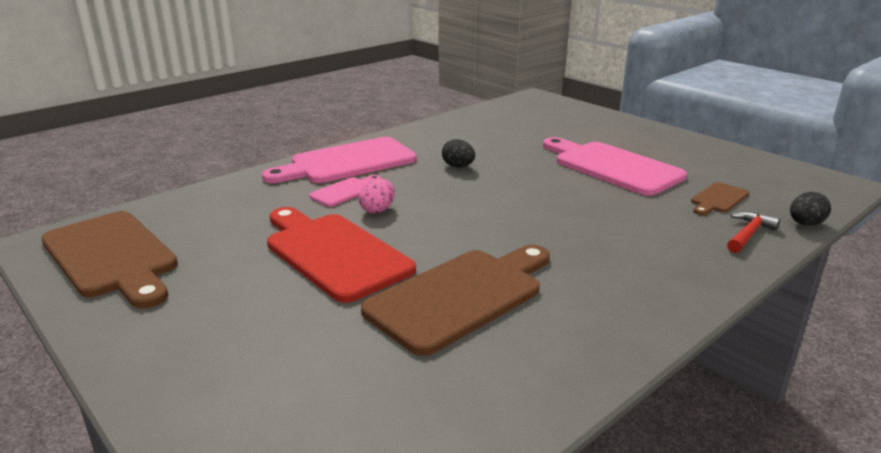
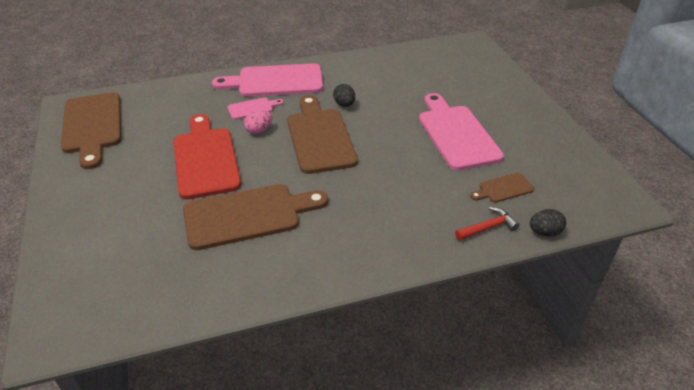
camera: 25 degrees right, 15 degrees up
(463, 200) = (319, 137): none -> brown cutting board

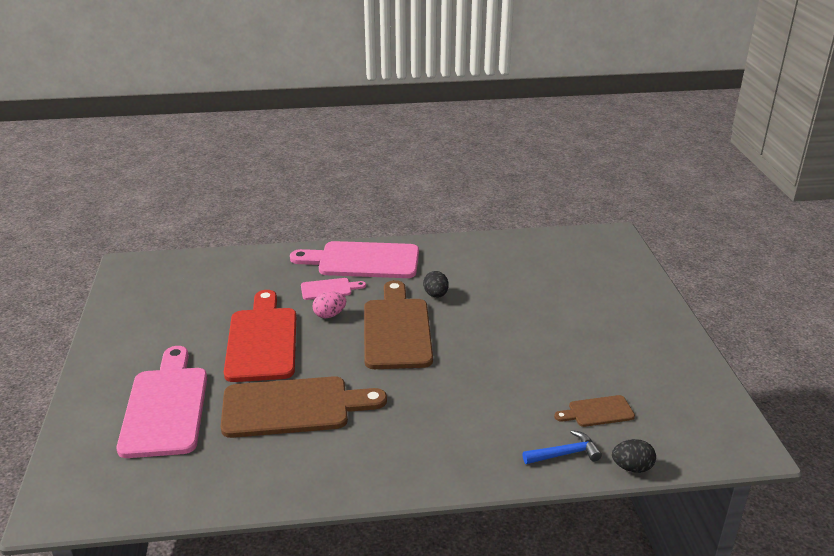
camera: 10 degrees right, 10 degrees down
(92, 126) = (149, 291): brown cutting board -> none
(456, 134) = (559, 343): pink cutting board -> pink cutting board (165, 407)
(488, 227) = (565, 454): red hammer -> blue hammer

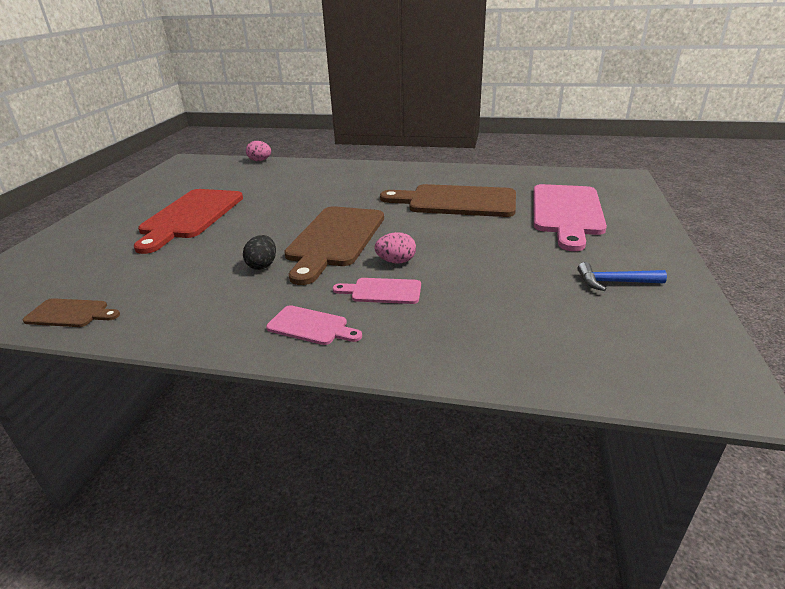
camera: 160 degrees left, 0 degrees up
(262, 340) = (478, 248): red cutting board -> red cutting board (191, 216)
(363, 261) = (311, 326): pink cutting board -> pink cutting board, size x0.48
(565, 454) = (289, 167): blue hammer -> blue hammer (614, 282)
(597, 412) = (242, 179): brown cutting board -> brown cutting board (70, 313)
(632, 467) = (260, 160): black egg -> pink egg

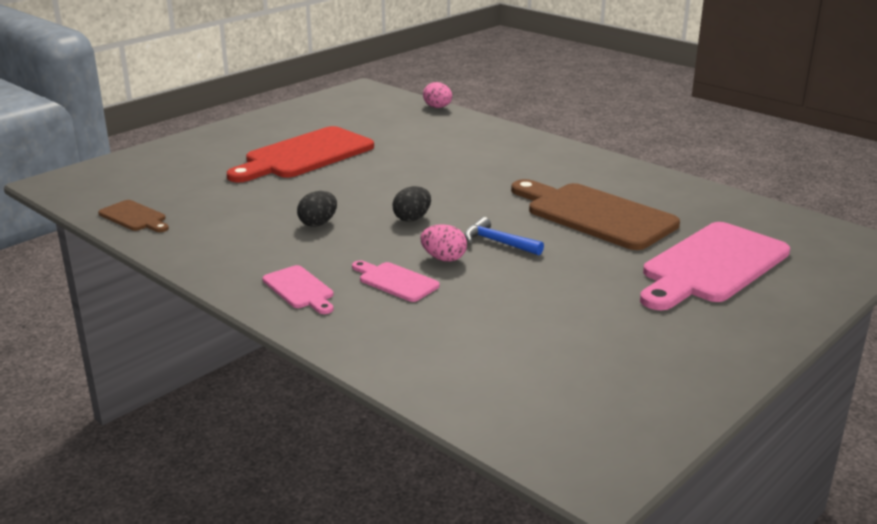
camera: 30 degrees right, 5 degrees down
(335, 239) = (412, 218): brown cutting board -> black egg
(614, 282) = (643, 352): blue hammer -> blue hammer (498, 242)

